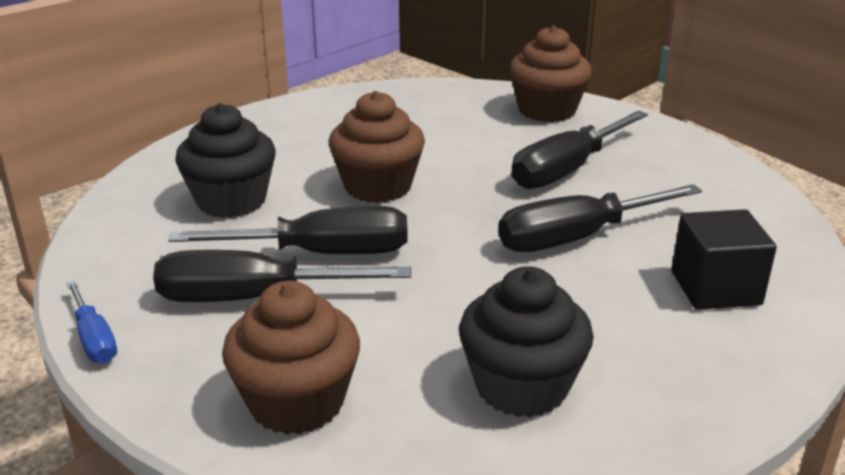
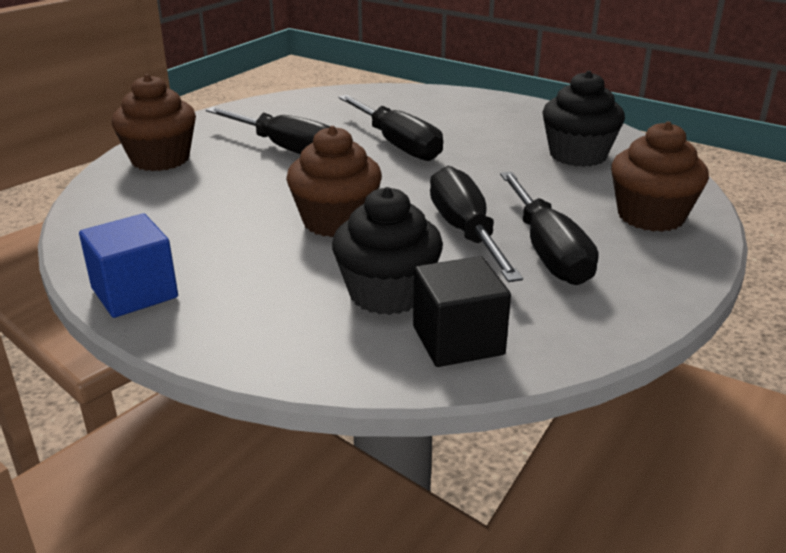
camera: 100 degrees left, 0 degrees up
(94, 339) = (655, 313): blue screwdriver -> none
(297, 109) = (134, 293): none -> blue cube
(715, 288) = (442, 110): black cube -> black cube (458, 340)

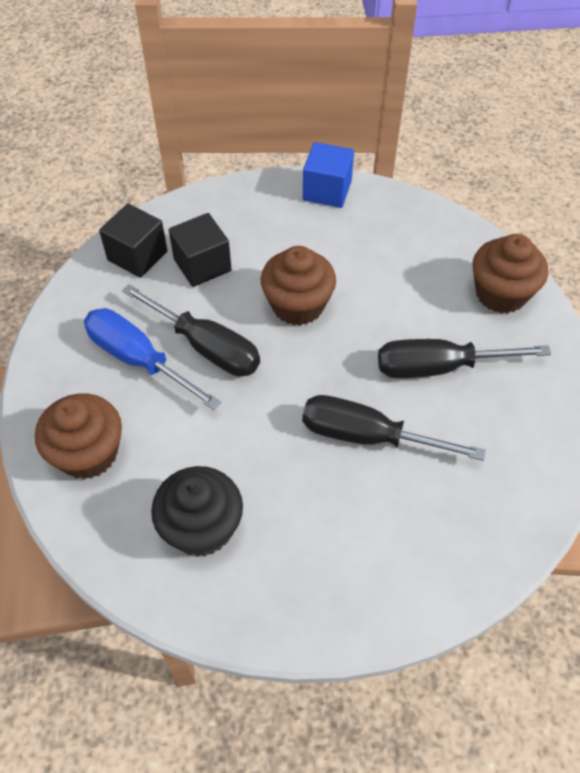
camera: 140 degrees right, 25 degrees up
(387, 293) = (202, 265): black cupcake -> black cube
(547, 251) = (139, 360): black screwdriver -> blue screwdriver

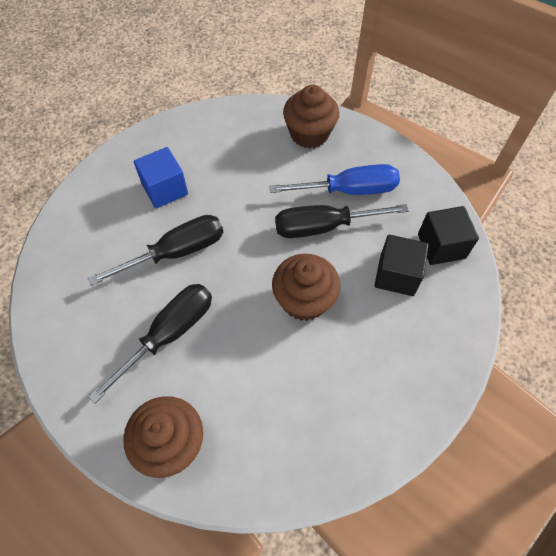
camera: 135 degrees right, 5 degrees up
(201, 527) = (217, 147): black cupcake -> none
(327, 191) = (400, 426): blue cube -> blue cube (165, 189)

